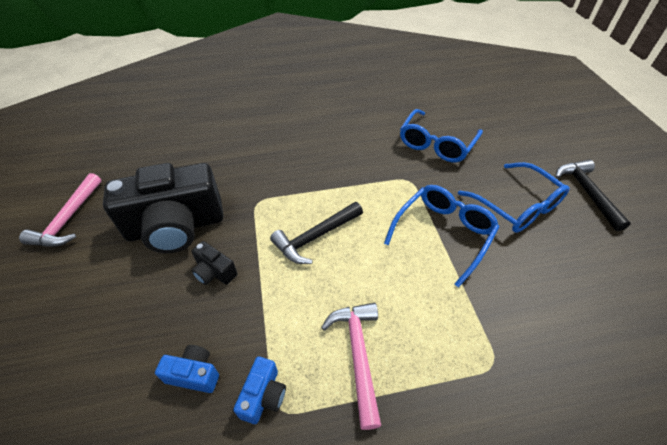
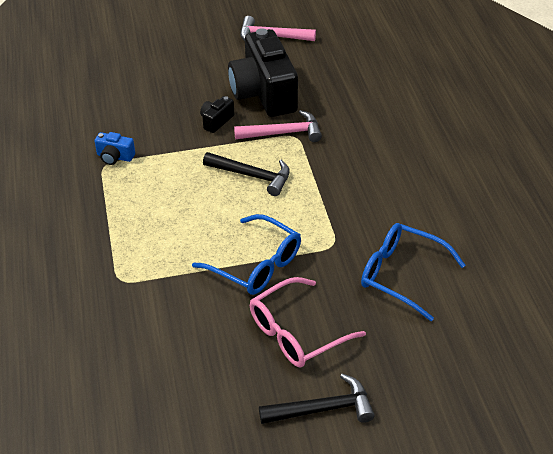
camera: 90 degrees right, 5 degrees down
(194, 374) = (134, 124): blue camera -> none
(315, 237) = (252, 176): black hammer -> black hammer turned 150 degrees clockwise
(358, 354) = (138, 202): pink hammer -> pink hammer (283, 133)
(516, 206) = (297, 333): blue glasses -> pink glasses

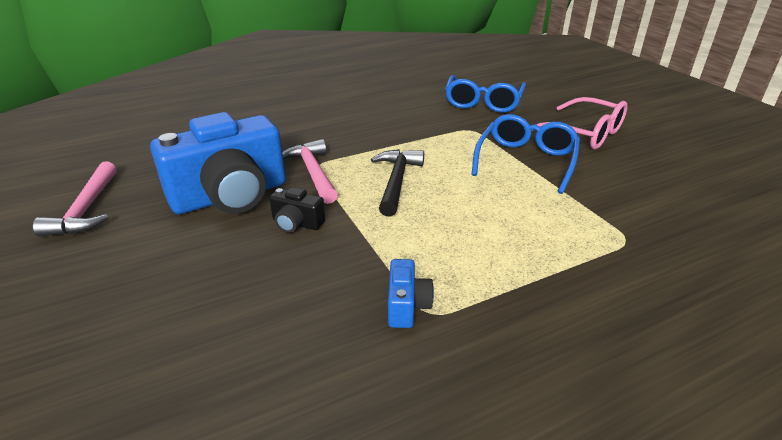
camera: 105 degrees left, 10 degrees down
(264, 93) = (231, 196): black camera -> blue camera
(323, 409) = (640, 117): black hammer -> none

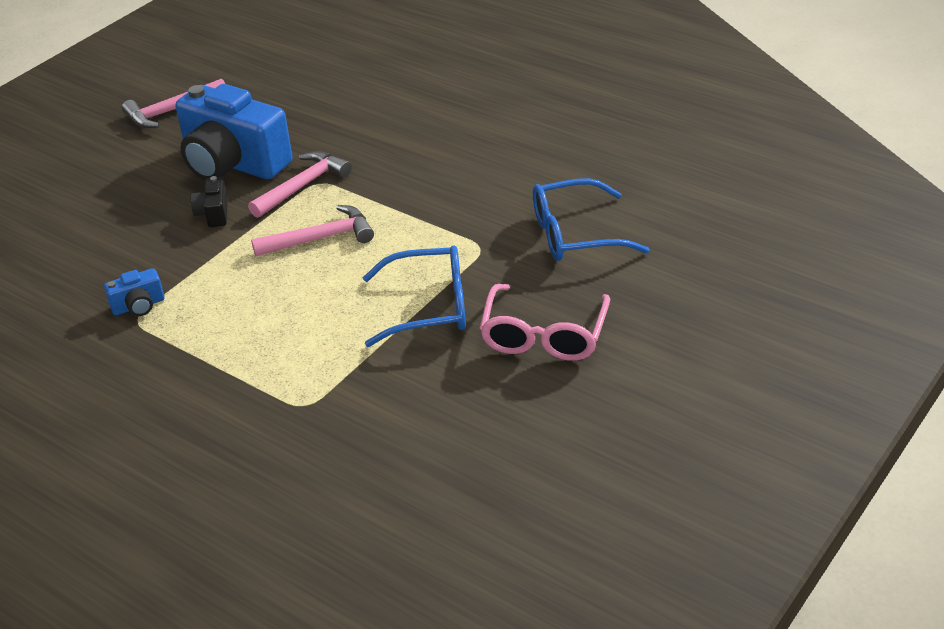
camera: 65 degrees right, 5 degrees up
(396, 181) = (320, 238): black hammer -> pink hammer

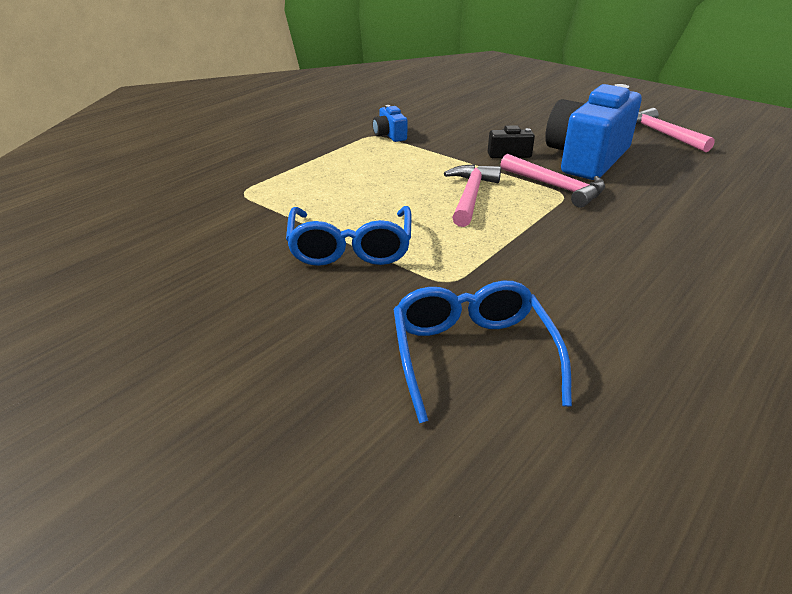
camera: 90 degrees right, 5 degrees down
(320, 238) = (470, 196): pink hammer -> pink hammer turned 150 degrees counterclockwise
(544, 335) = (275, 317): pink glasses -> none

